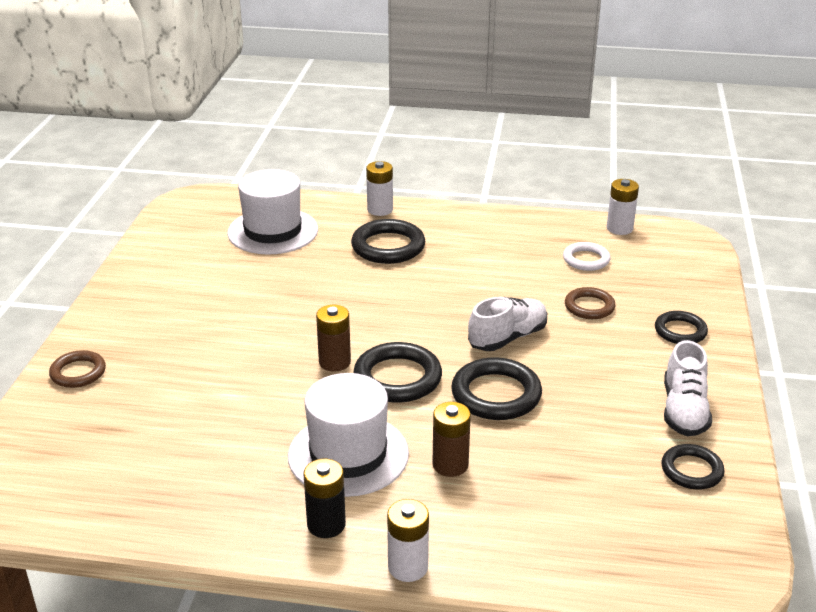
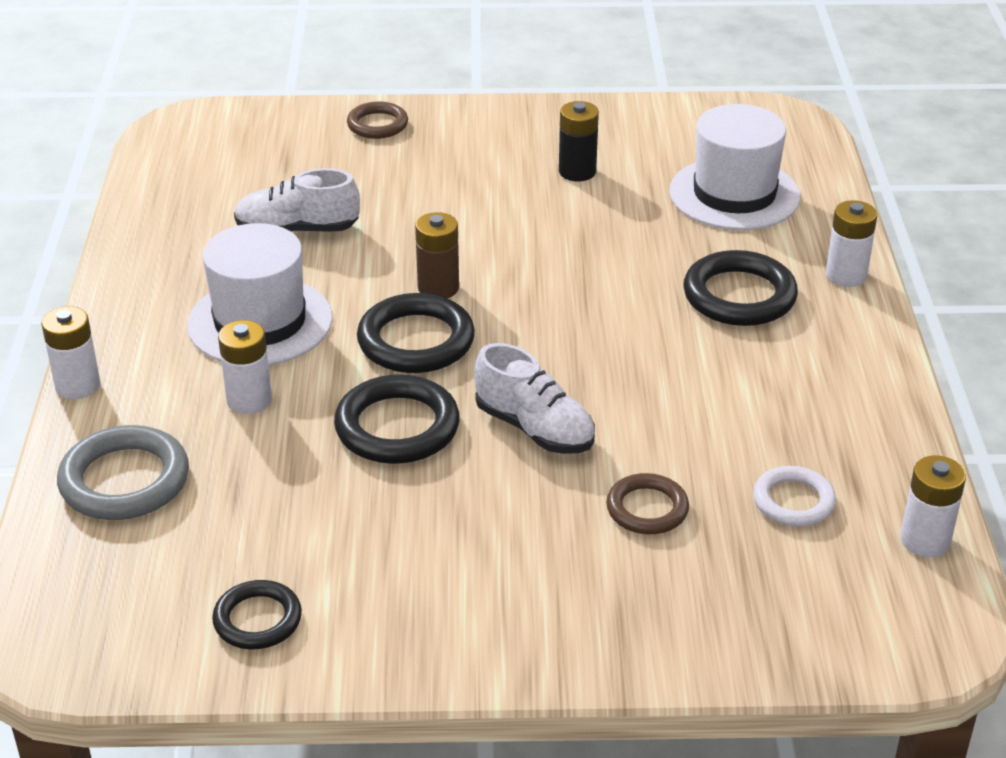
camera: 80 degrees right, 5 degrees up
(326, 524) = (143, 323): black battery -> black battery (577, 172)
(450, 465) = (249, 400): brown battery -> white battery
(539, 537) = (124, 480): none -> grey ring
(680, 331) = (609, 615): black ring -> none
(684, 411) = (394, 615): white shoe -> white shoe (297, 230)

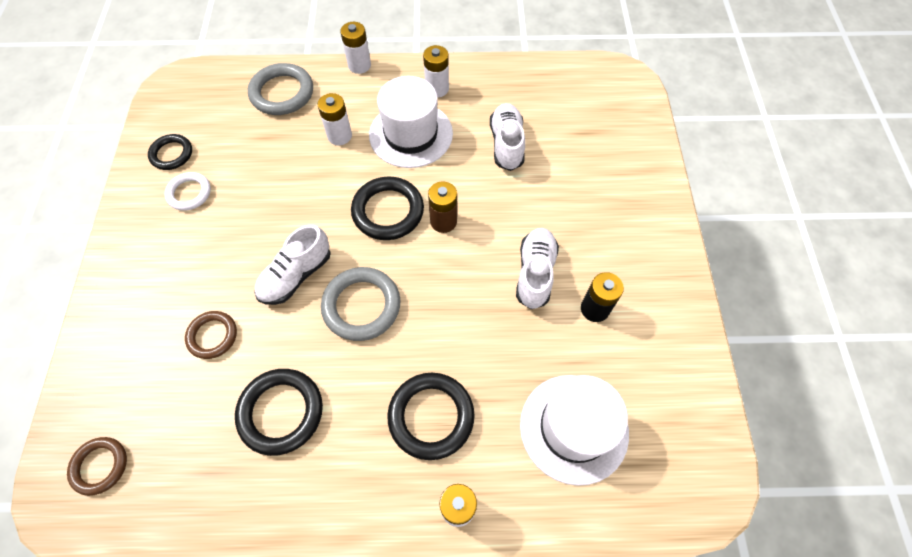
camera: 90 degrees right, 25 degrees up
(377, 125) = (642, 179): brown ring -> brown ring (100, 466)
(397, 427) = (307, 205): black ring -> black ring (281, 412)
(526, 213) = (535, 273): none -> white shoe
(584, 360) = (361, 306): none -> grey ring
(793, 501) = (201, 427): white ring -> white ring (189, 193)
(925, 540) = (145, 513): white battery -> white battery (437, 89)

